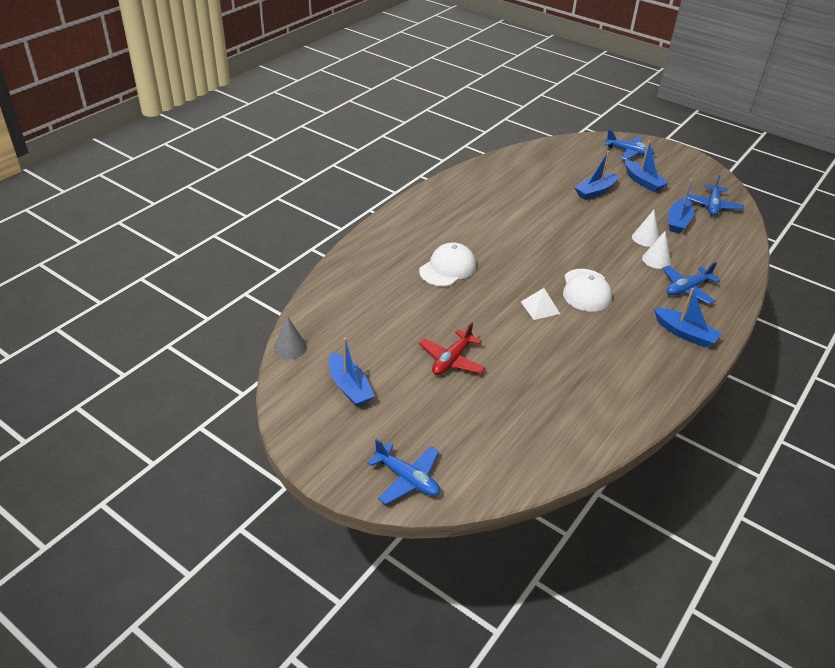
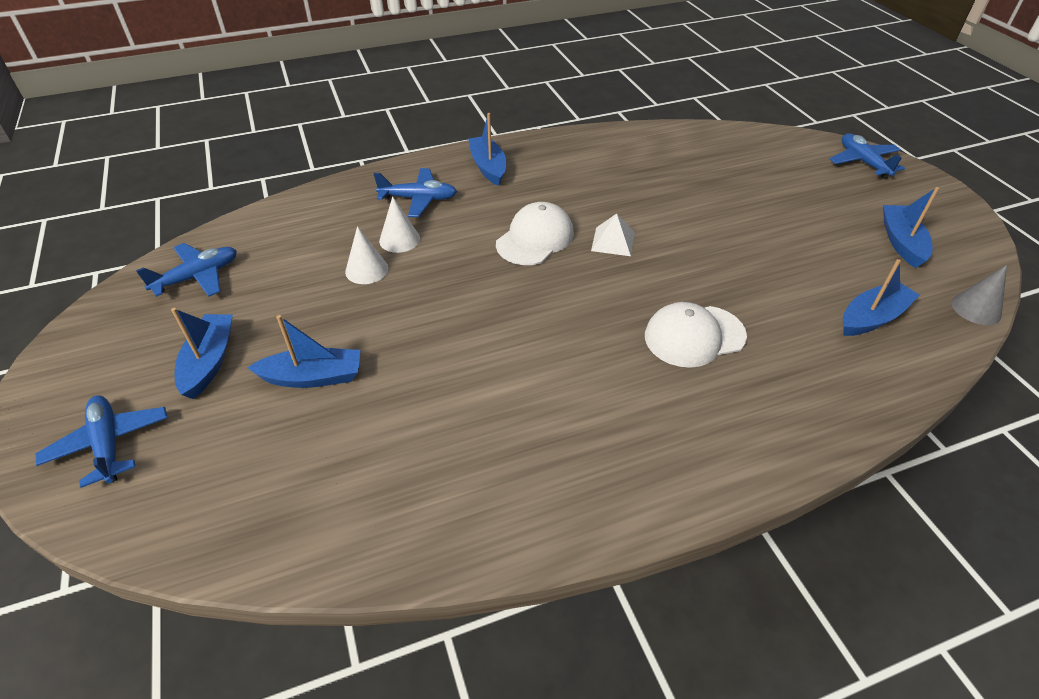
camera: 145 degrees left, 5 degrees up
(451, 360) = (766, 228): red plane -> none
(678, 221) = (285, 274): blue boat -> blue boat (872, 318)

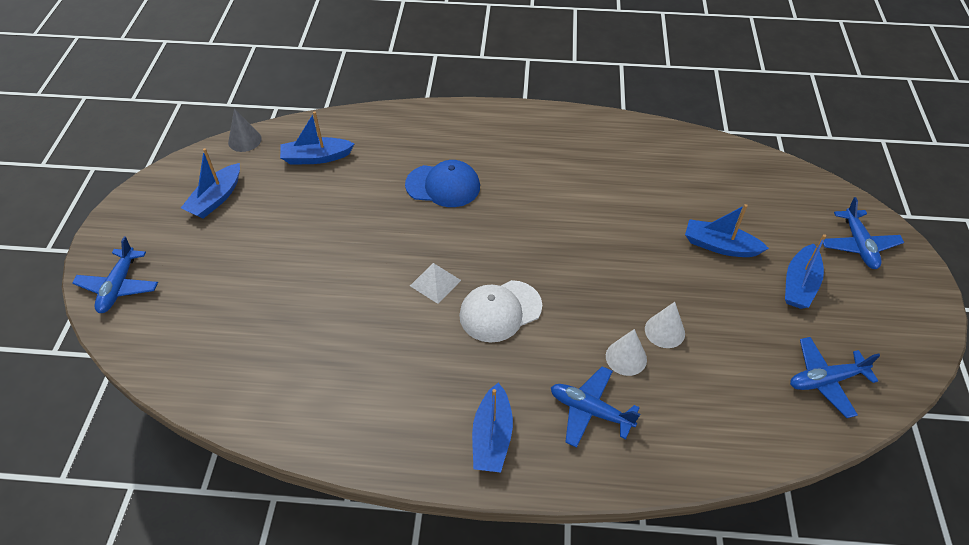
camera: 155 degrees left, 5 degrees up
(694, 336) = (443, 186): white cap -> blue cap

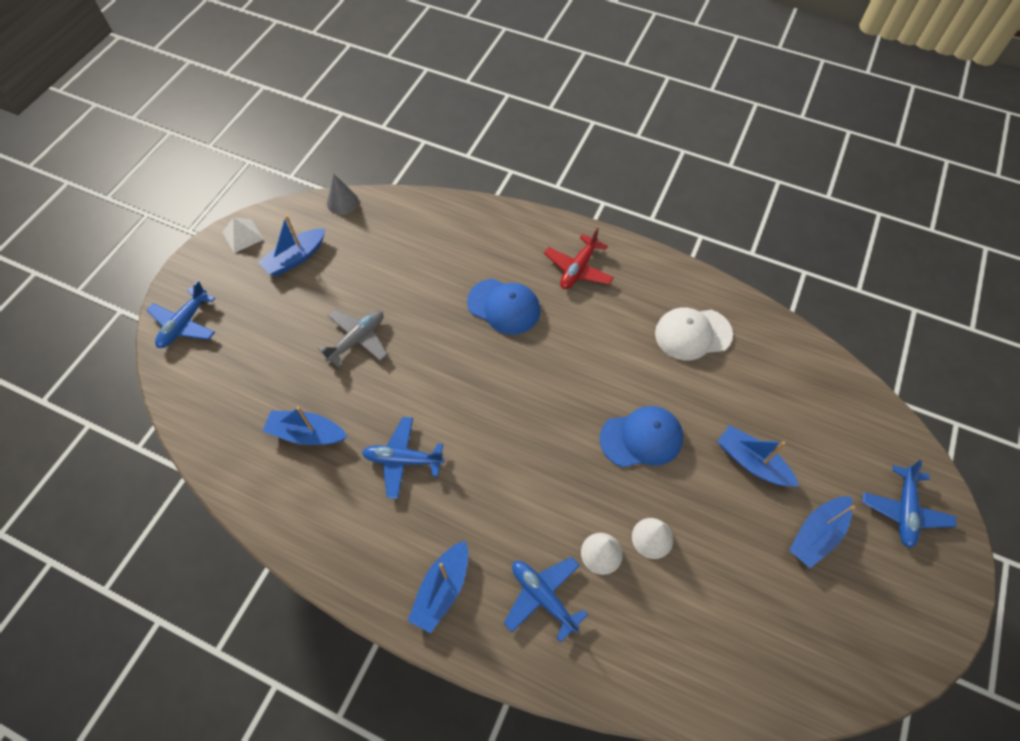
camera: 20 degrees right, 10 degrees up
(311, 251) = (357, 340): none -> grey plane
(316, 157) = (399, 240): blue boat -> blue boat (307, 433)
(435, 283) = (455, 410): white pyramid -> white pyramid (242, 235)
(498, 139) = (578, 269): none -> red plane
(500, 311) = (502, 461): white cap -> white cap (692, 334)
(617, 255) = (641, 438): none -> blue cap
(825, 380) = (793, 651): blue plane -> blue plane (403, 460)

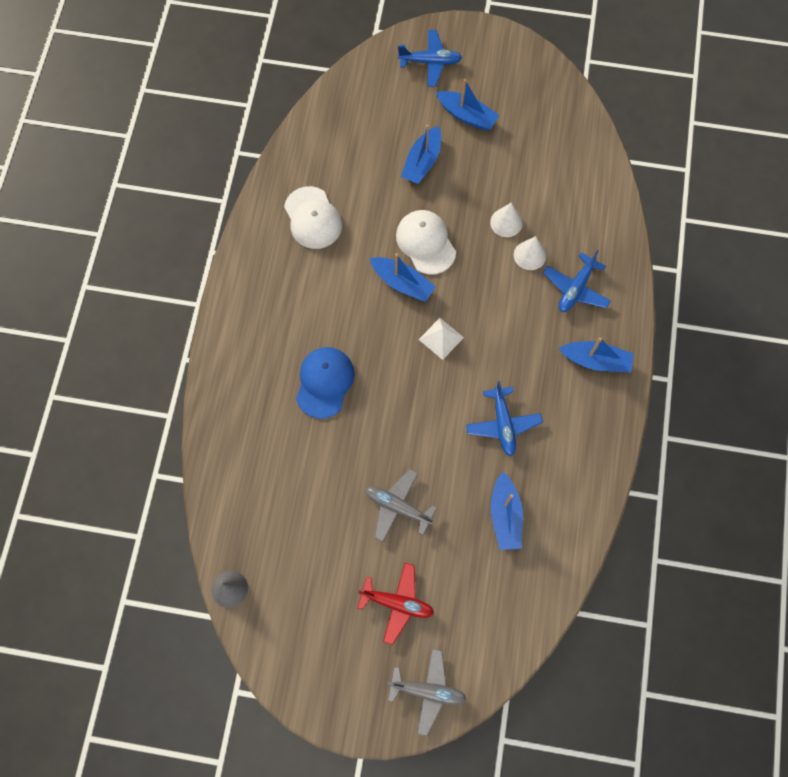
camera: 105 degrees left, 10 degrees up
(184, 324) = (427, 691): blue plane -> grey plane
(242, 235) = (301, 683): white pyramid -> white pyramid (441, 338)
(295, 258) = (317, 609): blue boat -> blue boat (402, 283)
(578, 269) = (264, 326): red plane -> red plane (397, 603)
(641, 438) = (425, 243): blue cap -> white cap

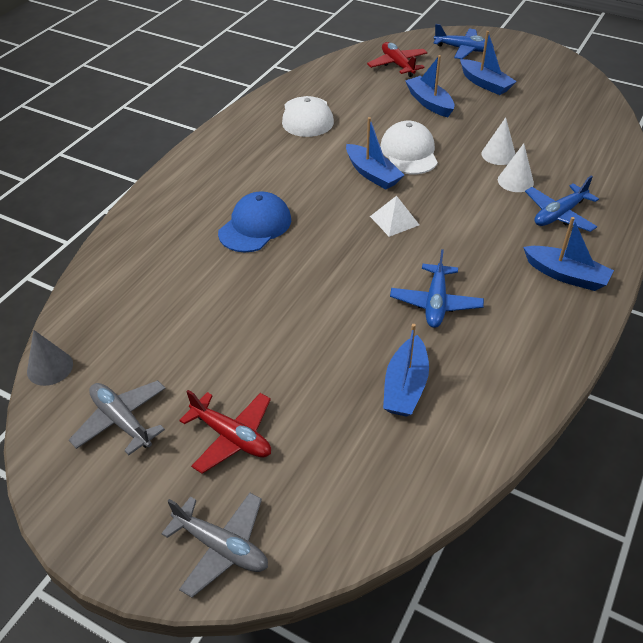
camera: 20 degrees right, 25 degrees down
(372, 107) = (397, 65): none -> red plane
(397, 507) = (279, 345): grey plane -> grey plane (121, 421)
(422, 162) = (429, 103): blue boat -> blue boat turned 105 degrees clockwise

